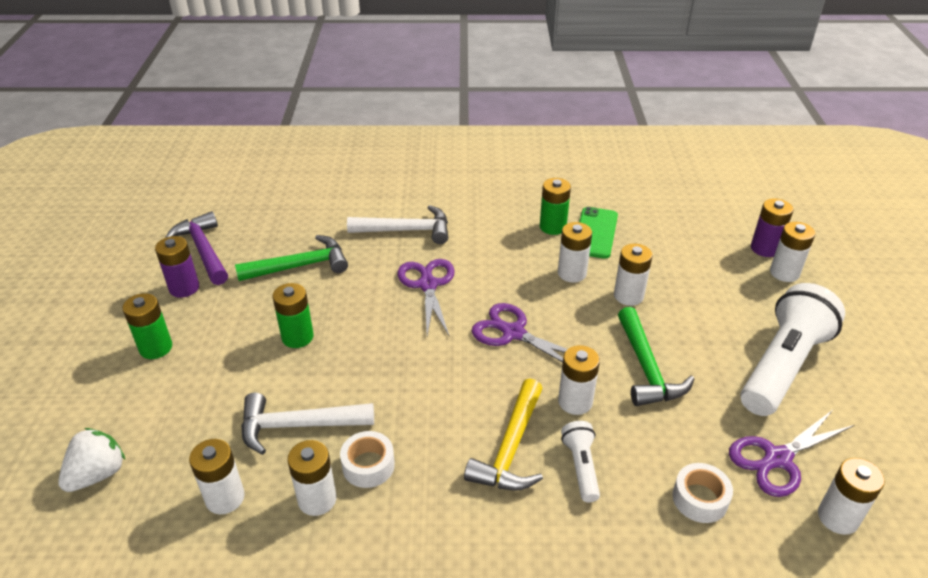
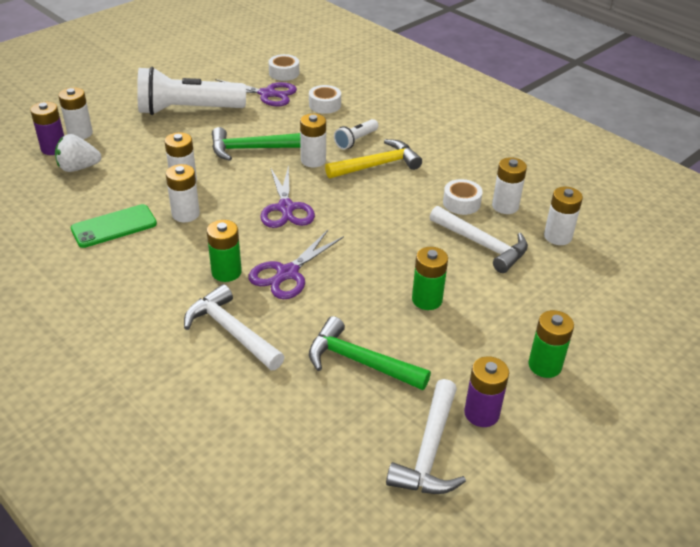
camera: 135 degrees left, 0 degrees up
(98, 474) = (633, 296): white strawberry -> white strawberry (78, 168)
(203, 250) = (429, 451): purple hammer -> white hammer
(552, 227) = (129, 251): green battery -> green battery (226, 272)
(646, 368) = (250, 149): green hammer -> green hammer turned 135 degrees counterclockwise
(838, 517) = (284, 73): white battery -> white tape

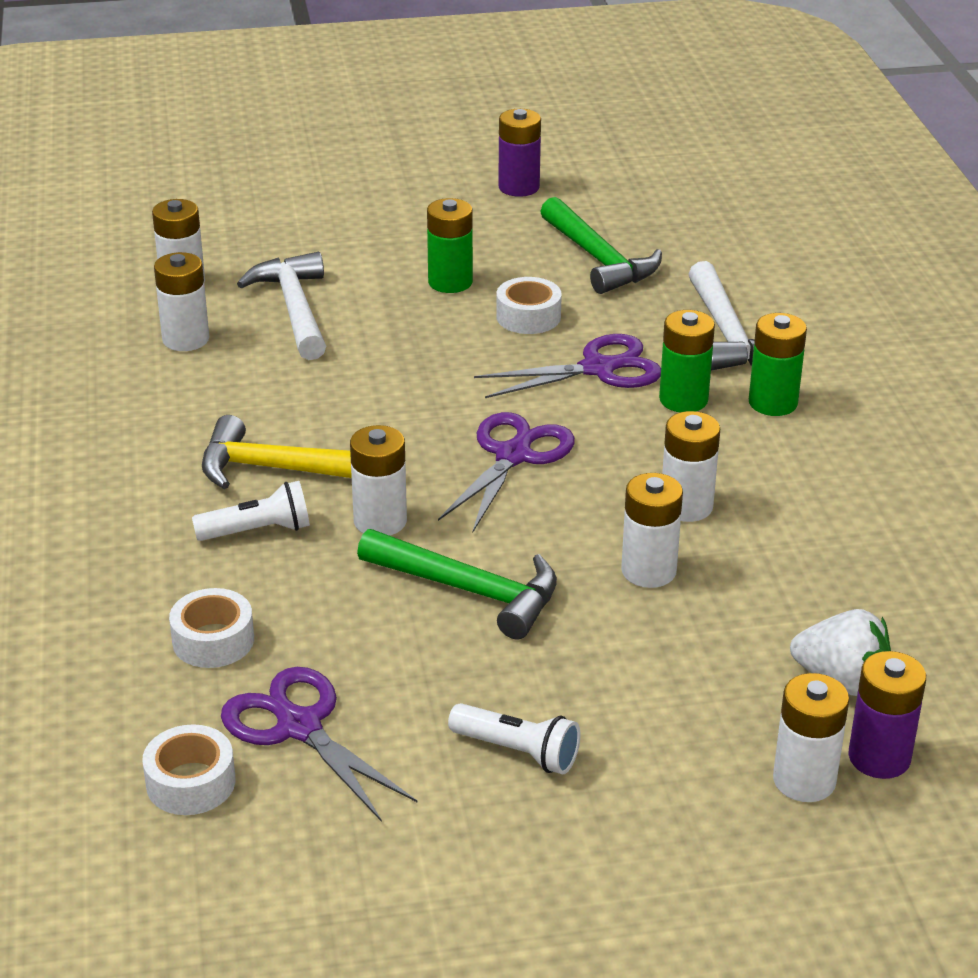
camera: 145 degrees left, 5 degrees down
(114, 226) = (821, 529): green phone -> none
(188, 110) = (517, 752): white flashlight -> white flashlight, size x0.47
(429, 451) = (602, 184): white hammer -> none
(461, 203) = (239, 366): white tape -> white tape (528, 317)
(544, 365) = (403, 194): green battery -> green battery (773, 403)

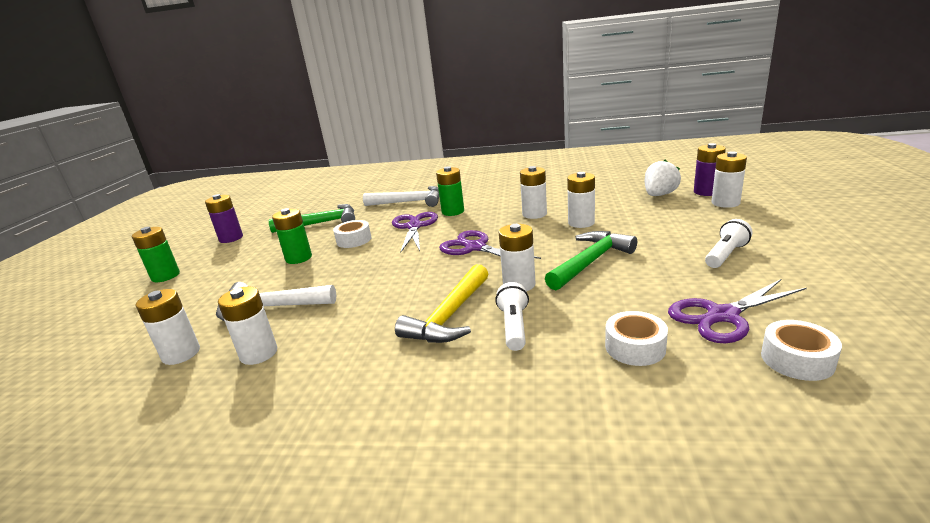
camera: 70 degrees left, 10 degrees down
(773, 403) = (467, 197): green battery -> green battery (165, 276)

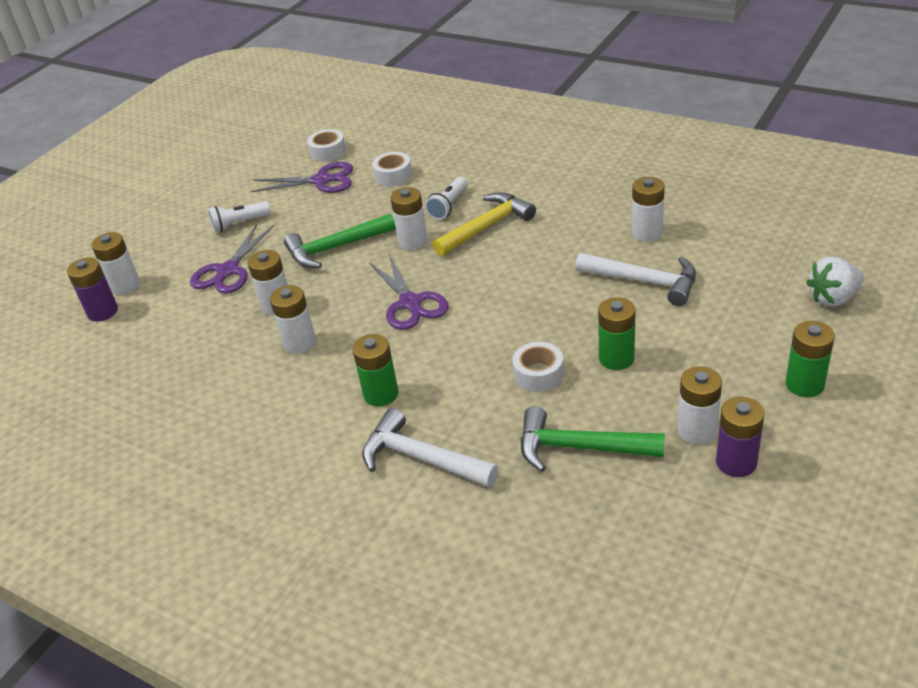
camera: 155 degrees left, 15 degrees up
(181, 354) = (718, 250): white battery -> white battery (697, 431)
(414, 227) = (450, 375): purple scissors -> purple scissors (228, 271)
(659, 195) = (145, 326): white strawberry -> white strawberry (833, 298)

